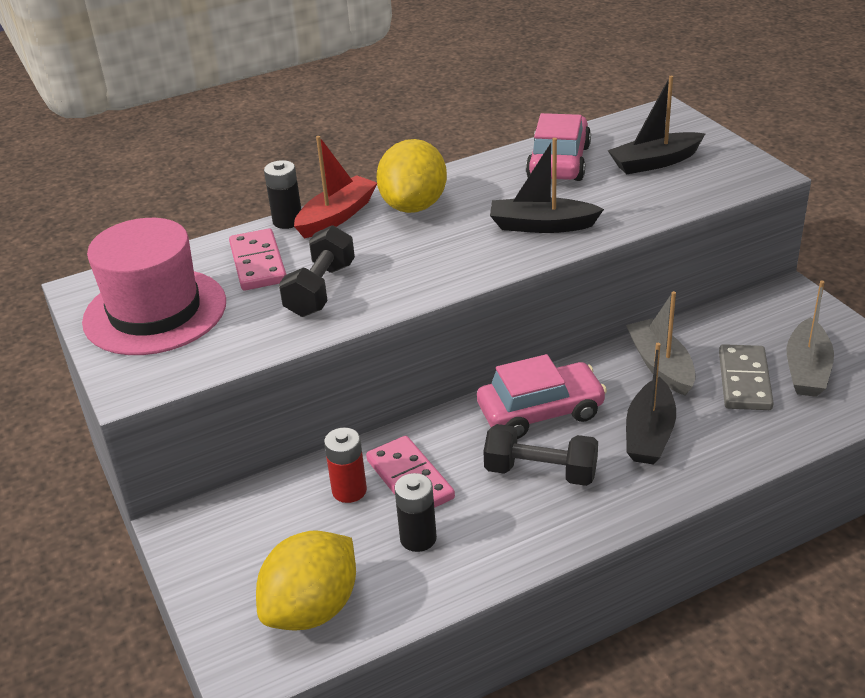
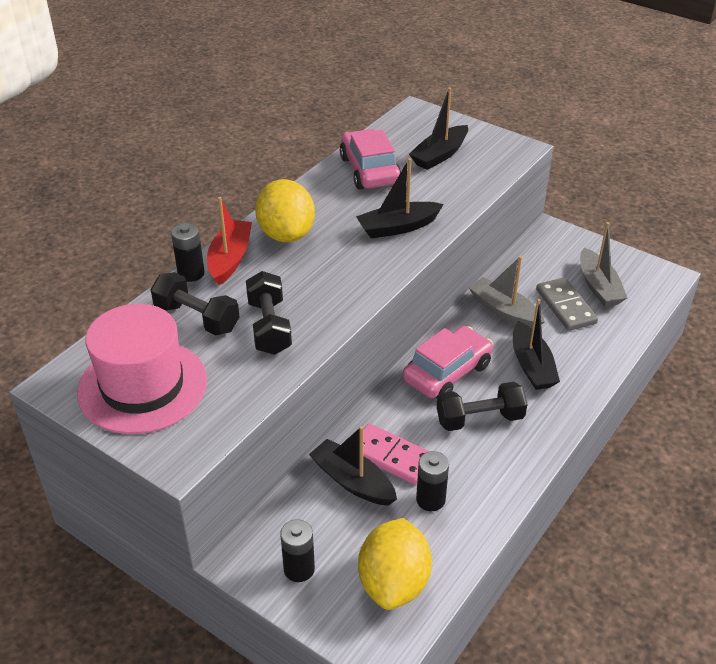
camera: 30 degrees left, 5 degrees up
(228, 558) = (299, 569): none -> black battery
(258, 263) = (197, 318): pink domino -> black dumbbell
(349, 490) = (353, 481): red battery -> black boat

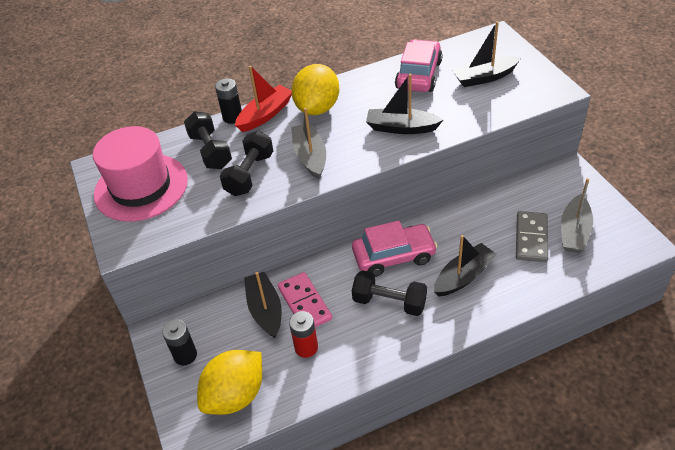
camera: 35 degrees right, 5 degrees up
(430, 500) = (306, 347): black battery -> red battery
(504, 311) = (477, 224): grey boat -> grey boat (310, 156)
(532, 365) = (463, 276): black boat -> black boat turned 150 degrees counterclockwise

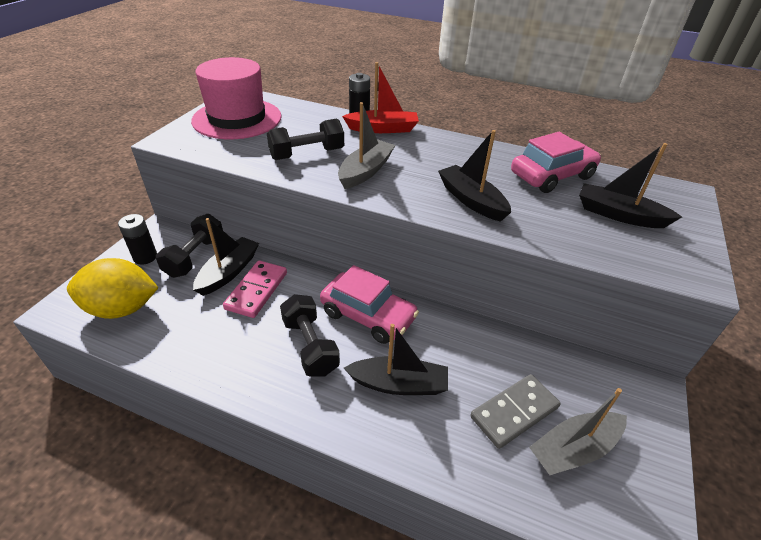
camera: 40 degrees right, 5 degrees down
(210, 151) = (310, 126): black dumbbell -> black dumbbell (195, 257)
(306, 347) = (208, 321): red battery -> none
(317, 108) = (427, 147): yellow lemon -> none

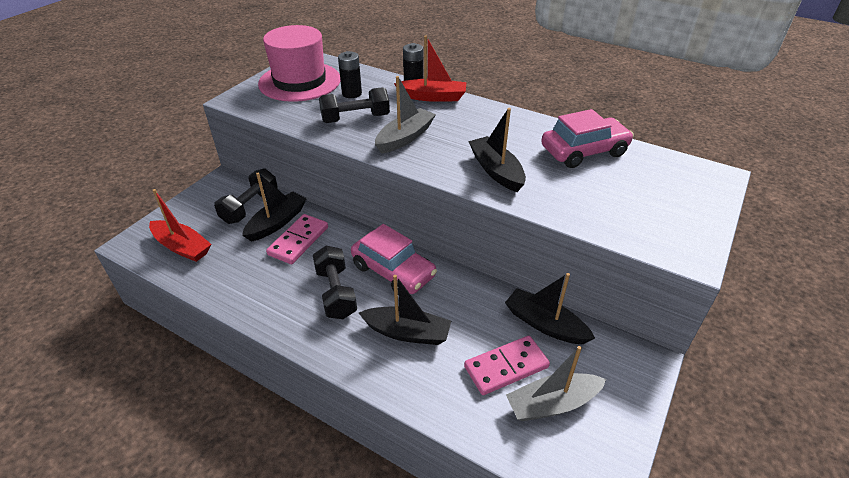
camera: 10 degrees right, 0 degrees up
(122, 308) = (182, 247): yellow lemon -> red boat
(145, 257) = (207, 204): black battery -> black battery (351, 93)
(514, 412) = (506, 367): grey domino -> pink domino
(619, 215) = (637, 193): black boat -> black boat (545, 324)

